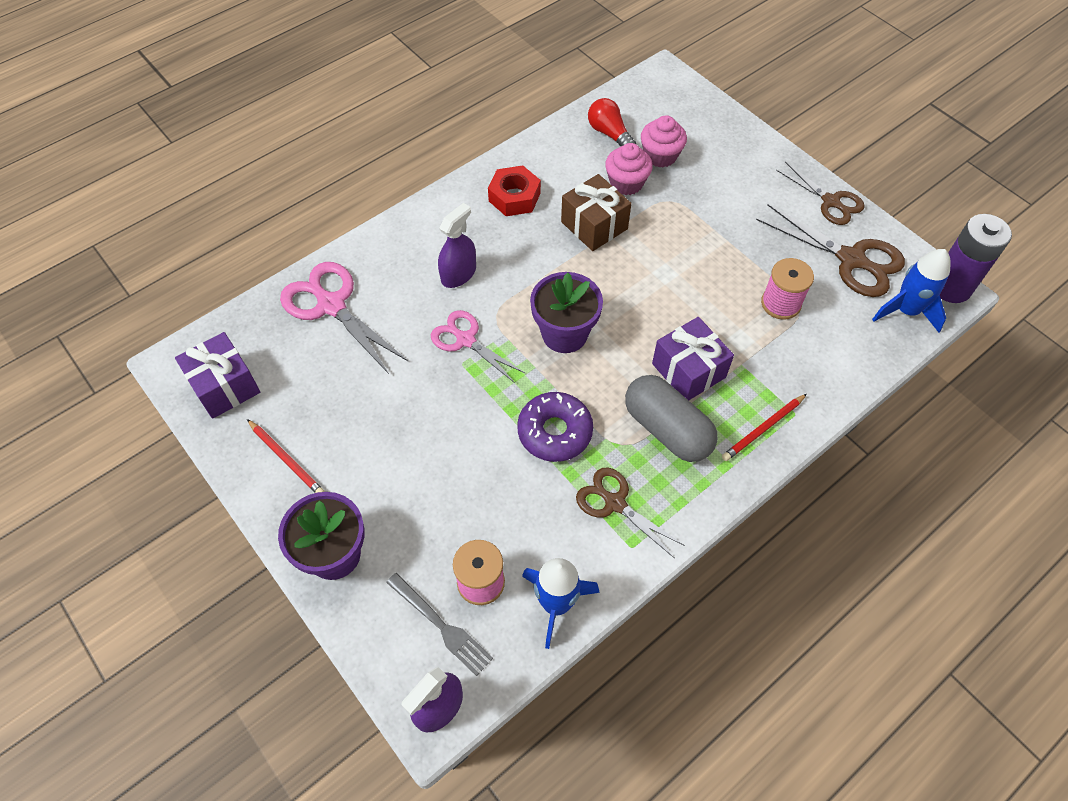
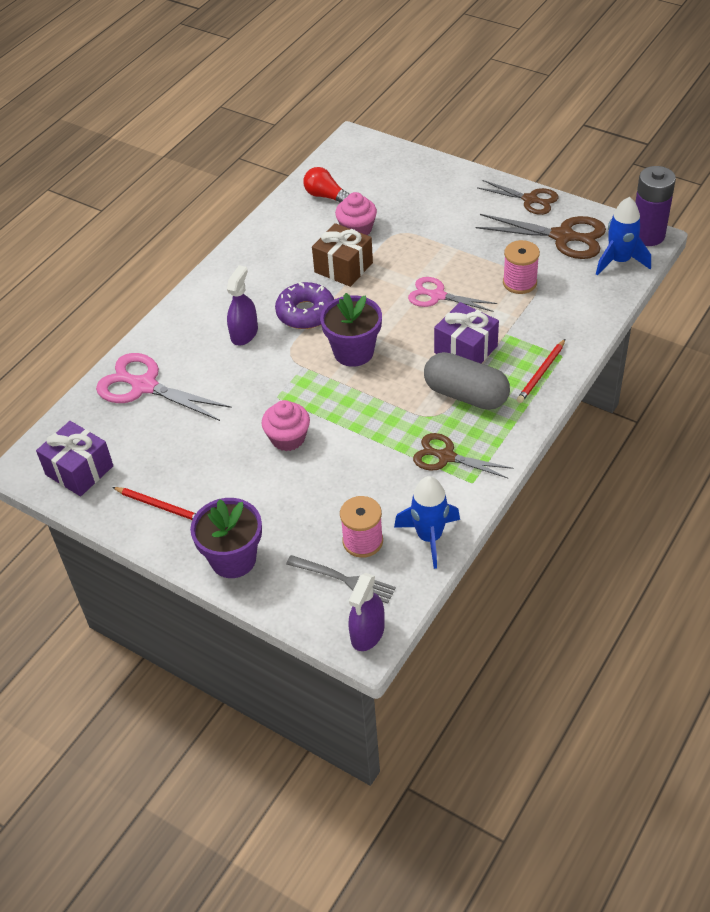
camera: 15 degrees left, 10 degrees down
(466, 340) = (273, 379): pink scissors -> pink scissors (437, 296)
(514, 197) = (266, 264): red nut -> none
(555, 432) = (376, 422): purple donut -> purple donut (305, 313)
(660, 156) = (377, 202): pink cupcake -> pink cupcake (288, 438)

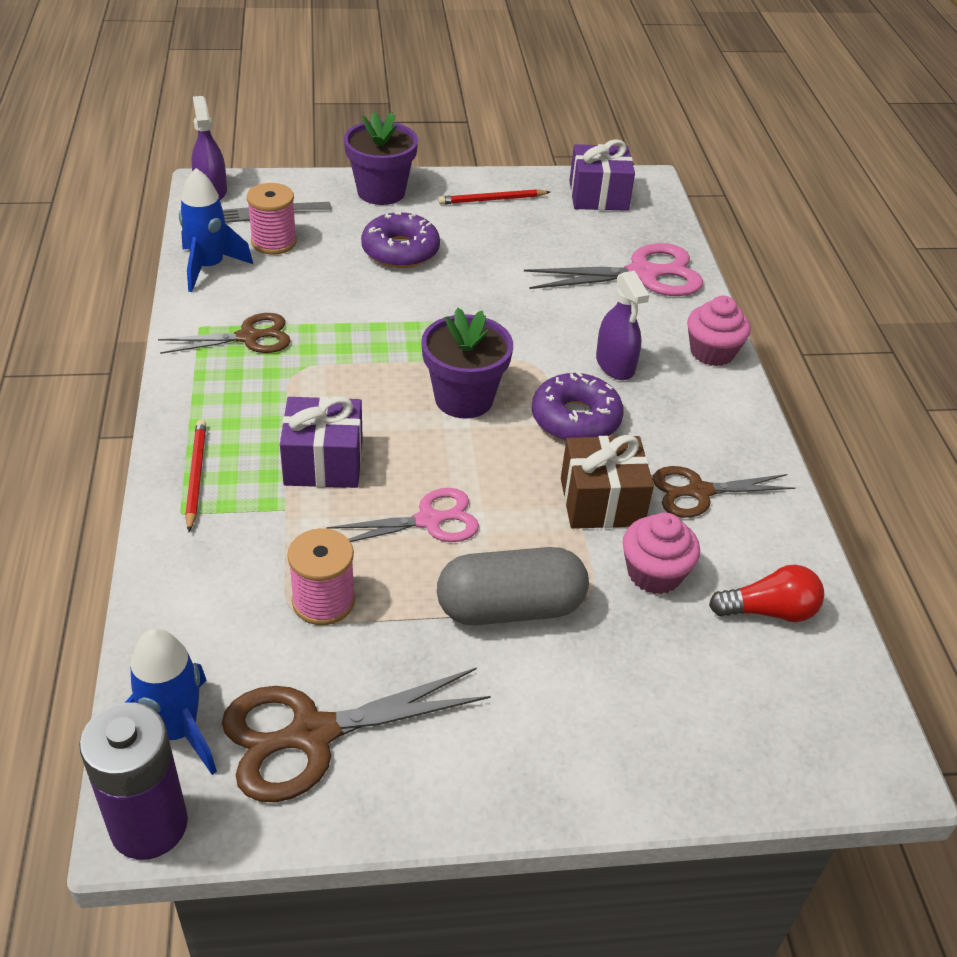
camera: 135 degrees right, 5 degrees down
(279, 486) = (400, 251): none -> purple donut
(288, 438) = (438, 289): pink cupcake -> pink cupcake (712, 352)
(466, 395) = (278, 408): grey capsule -> grey capsule (510, 608)
(530, 199) = (433, 796): brown scissors -> brown scissors (699, 492)

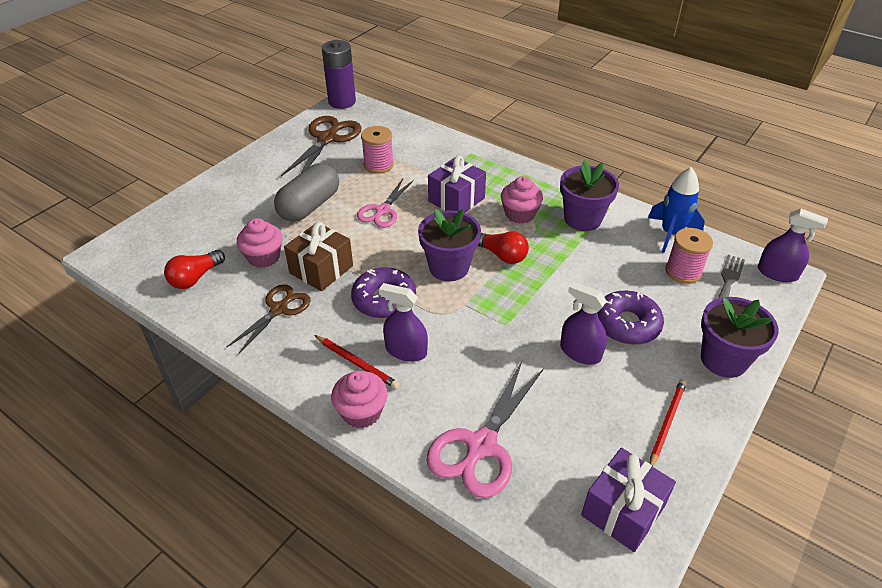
camera: 135 degrees right, 0 degrees up
(176, 731) = (368, 117): blue rocket -> none
(196, 475) = (489, 164): red pencil -> red pencil (357, 363)
(248, 337) = (582, 219): brown scissors -> purple flower pot
(294, 391) = (520, 214): none -> pink cupcake
(393, 369) = (501, 255): none -> red light bulb
(472, 264) = (580, 352): none -> purple spray bottle

